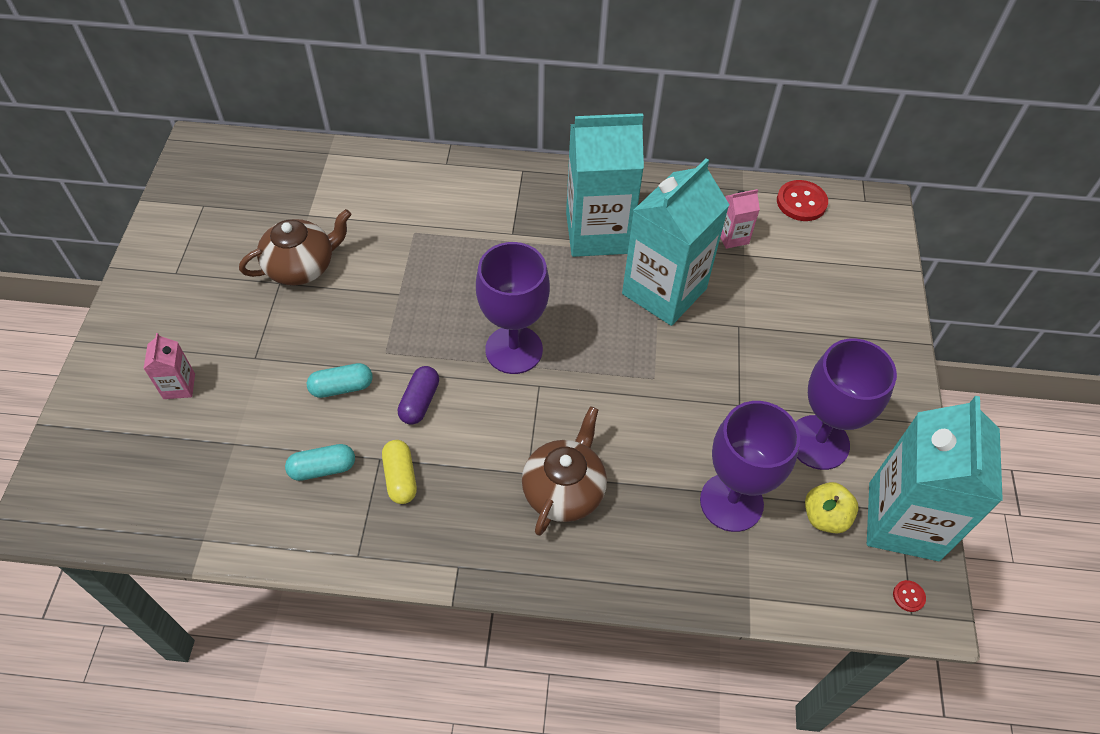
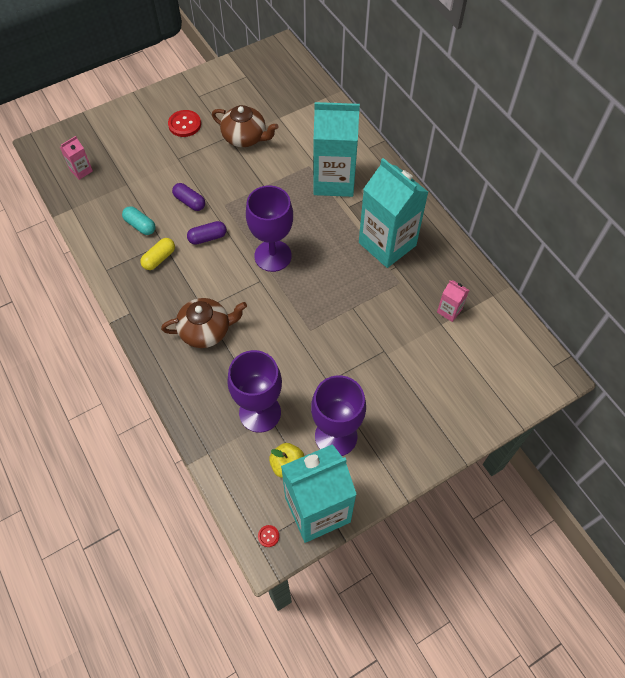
camera: 55 degrees right, 5 degrees up
(179, 386) = (140, 143): pink carton -> pink carton (81, 171)
(342, 387) = (189, 202): turquoise capsule -> purple capsule
(664, 291) = (375, 300): turquoise carton -> turquoise carton (334, 180)
(801, 202) = (515, 331): red button -> red button (184, 124)

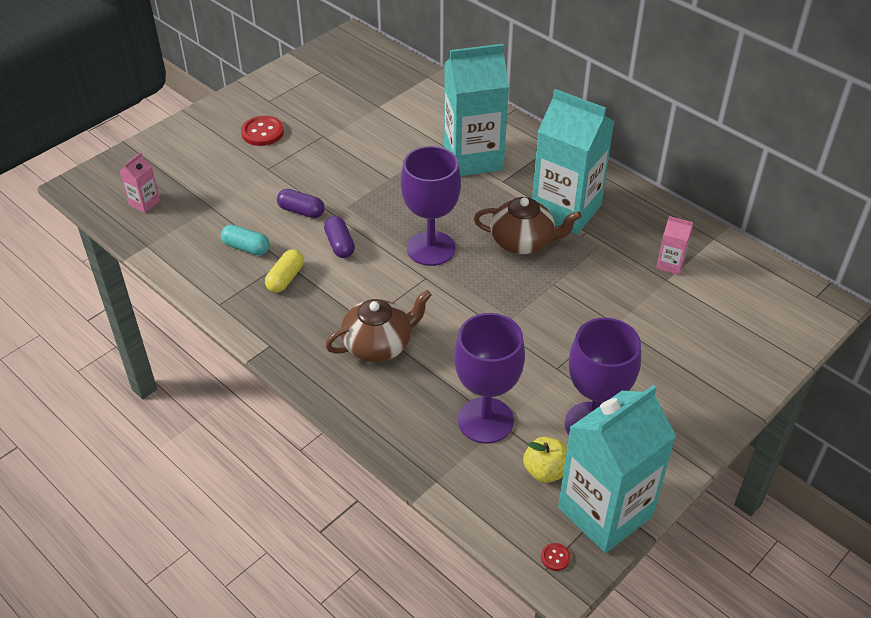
camera: 15 degrees left, 15 degrees down
(207, 237) = (340, 244): purple capsule -> purple capsule turned 75 degrees counterclockwise
(245, 137) = (345, 133): brown teapot -> brown teapot (523, 242)

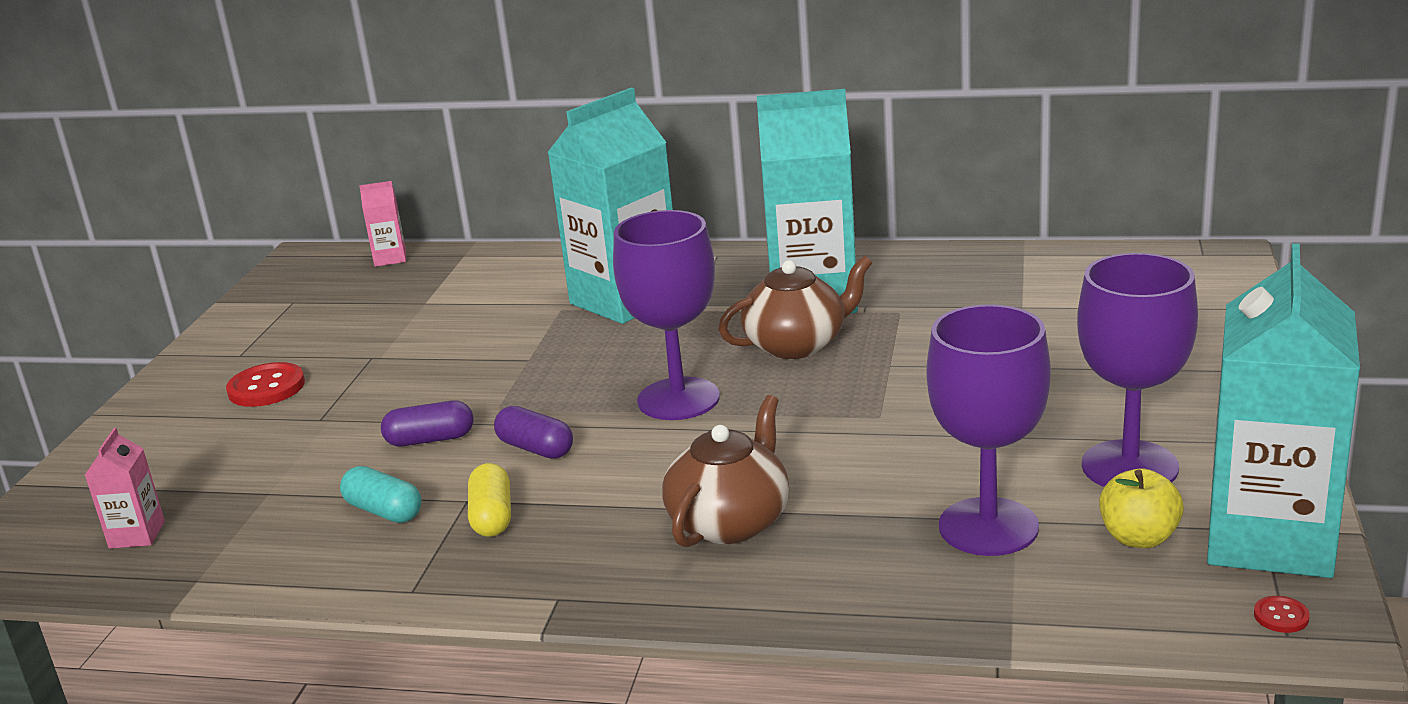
camera: 30 degrees left, 20 degrees down
(246, 248) = (384, 511): turquoise capsule -> turquoise capsule turned 45 degrees clockwise
(670, 264) = (1006, 293): pink carton -> pink carton (390, 258)

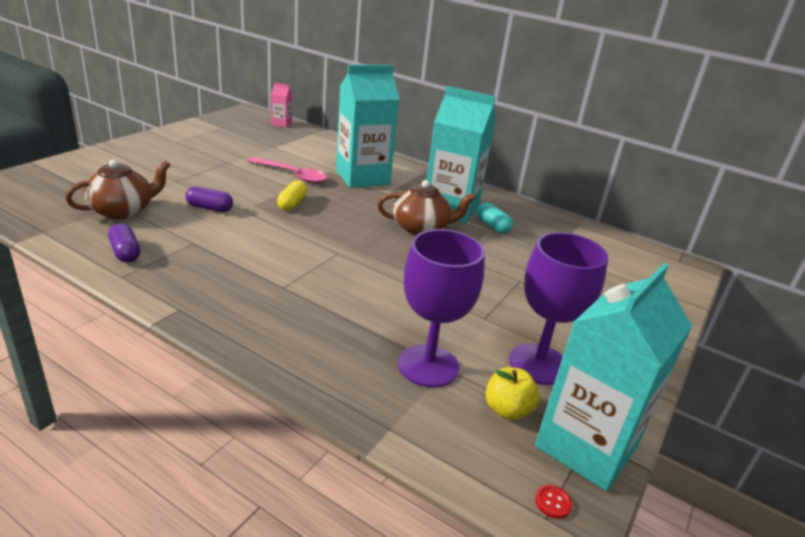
camera: 15 degrees right, 5 degrees up
(137, 535) = (46, 202): pink carton -> none
(266, 388) = (170, 159): red button -> none
(384, 511) = (153, 233): turquoise capsule -> turquoise capsule (492, 226)
(492, 516) = (195, 255): yellow capsule -> yellow capsule (292, 204)
(506, 338) = (292, 175): none -> pink spoon
(536, 448) = (250, 230): purple capsule -> purple capsule (125, 252)
(678, 399) = (338, 233): purple goblet -> none
(730, 522) = (300, 305): brown teapot -> brown teapot (123, 211)

